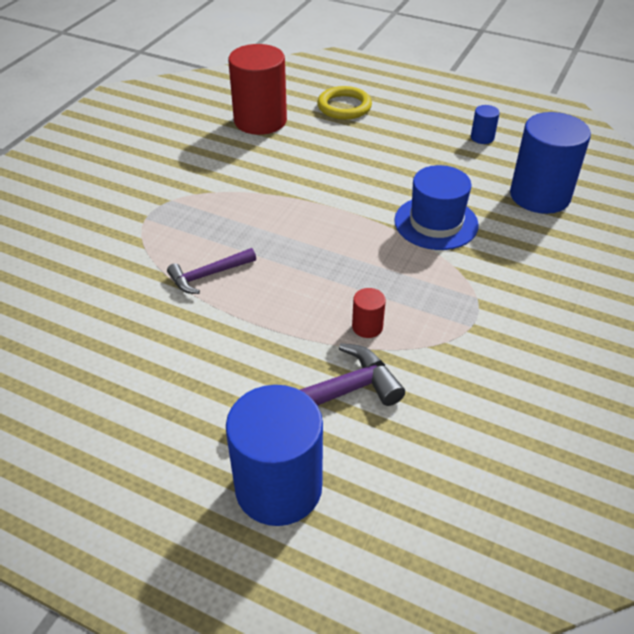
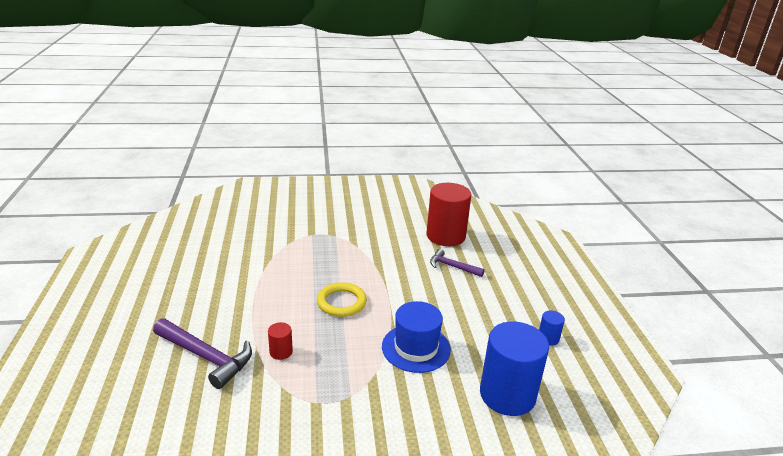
camera: 55 degrees right, 15 degrees down
(208, 275) = (281, 273): purple hammer -> purple hammer (452, 267)
(278, 487) = (125, 363): blue cylinder -> none
(344, 107) = (503, 261): yellow ring -> yellow ring (341, 302)

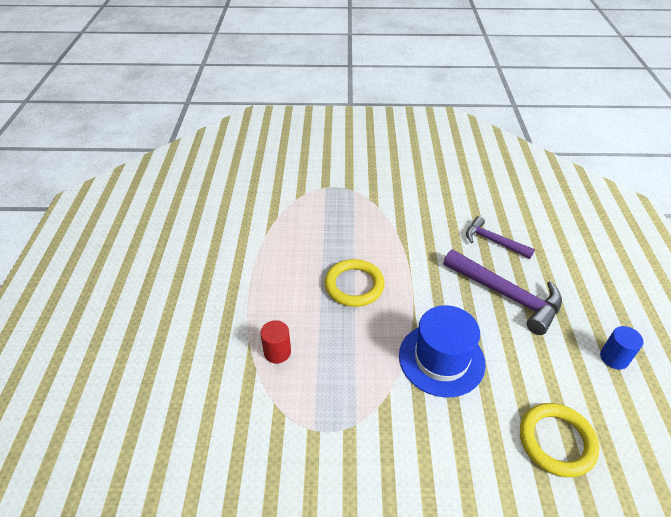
camera: 10 degrees right, 15 degrees up
(206, 357) = (191, 352): purple hammer -> purple hammer (507, 295)
(445, 236) = (487, 196): red cylinder -> none
(507, 394) = (556, 441): blue cylinder -> yellow ring

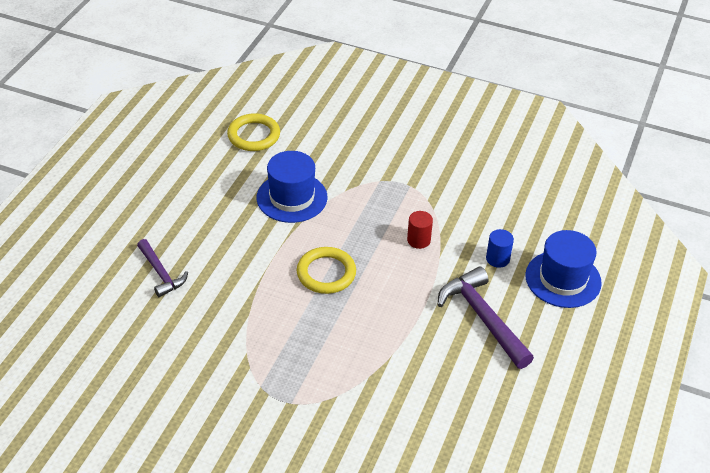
camera: 160 degrees left, 0 degrees up
(107, 356) = (563, 279): none -> blue hat
(507, 295) = (198, 224): purple hammer -> purple hammer (482, 318)
(614, 358) = (163, 161): blue cylinder -> blue cylinder (497, 259)

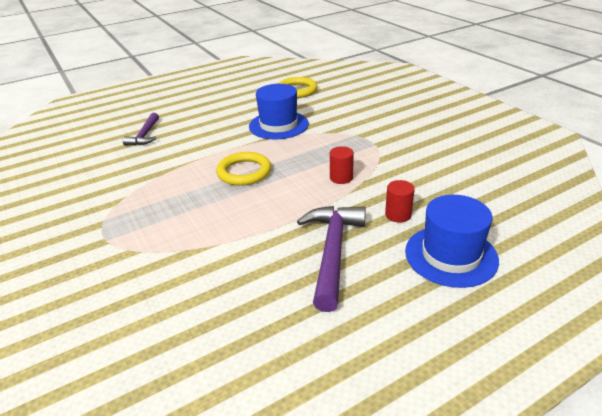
camera: 40 degrees right, 10 degrees down
(497, 259) = (398, 215): blue cylinder -> red cylinder

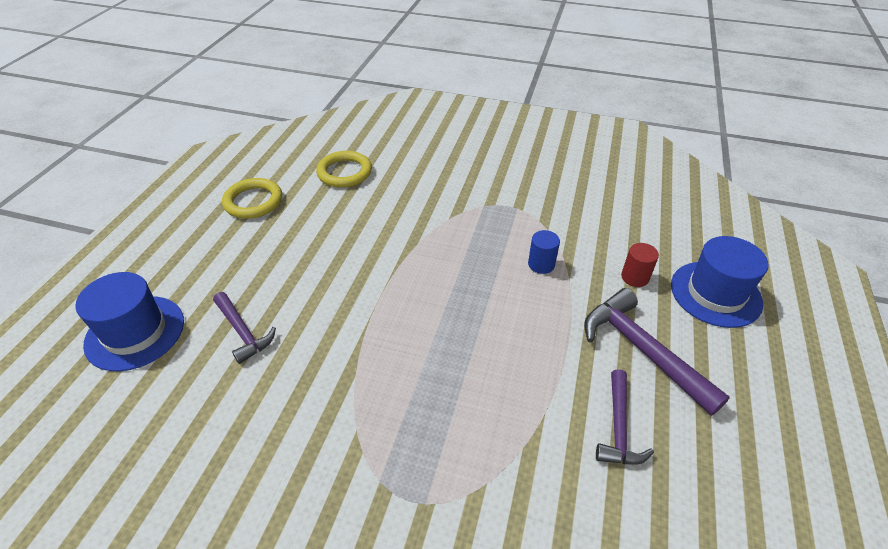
camera: 45 degrees left, 10 degrees up
(244, 172) = (443, 312): yellow ring -> yellow ring (253, 201)
(249, 276) = (618, 427): none -> purple hammer
(278, 125) = (392, 230): blue hat -> blue hat (135, 332)
(341, 178) = (541, 264): red cylinder -> blue cylinder

